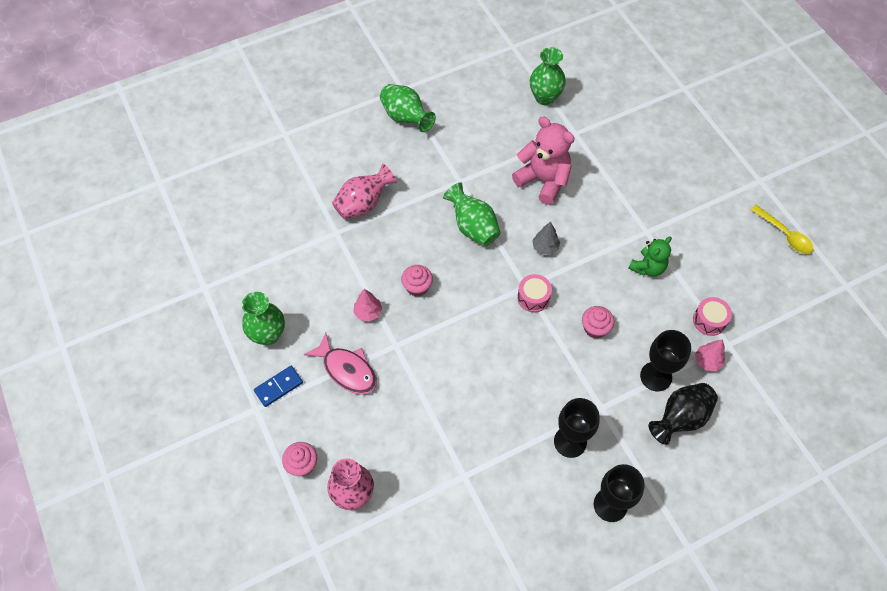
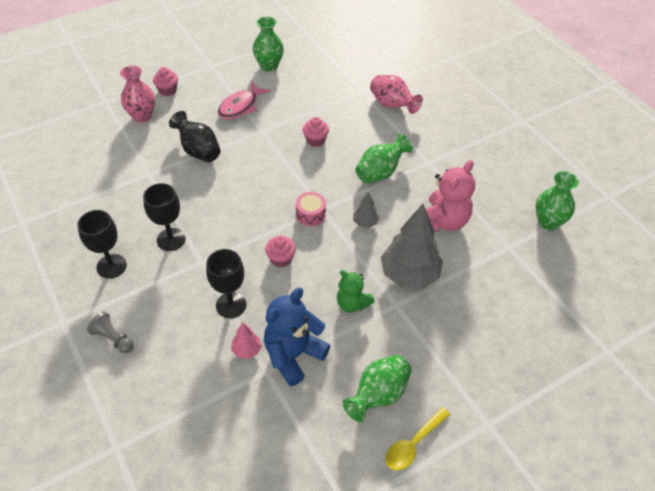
camera: 85 degrees right, 10 degrees down
(278, 387) = (227, 74): blue domino -> none
(368, 312) = (290, 114): pink tree -> none
(406, 118) = (490, 125): green vase -> green vase (378, 395)
(611, 216) = (409, 275): none -> grey tree
(680, 418) = (187, 323): black vase -> black vase (198, 151)
(705, 491) = (113, 338): none -> grey pawn
(709, 320) = (293, 355): pink drum -> blue teddy bear

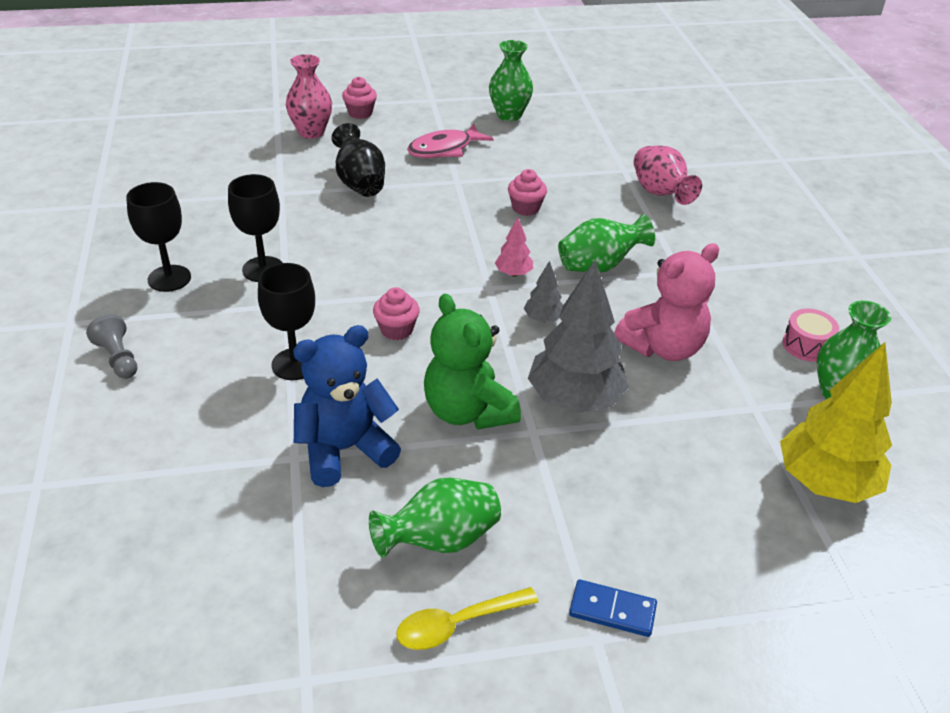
camera: 20 degrees right, 10 degrees down
(247, 350) = (283, 424): pink tree -> pink tree (513, 273)
(311, 214) = (469, 289): pink drum -> pink drum (806, 345)
(352, 303) = (468, 411): green teddy bear -> green teddy bear, size x1.61
(489, 404) = (612, 610): none -> blue domino
(564, 284) = (825, 482): none -> yellow tree

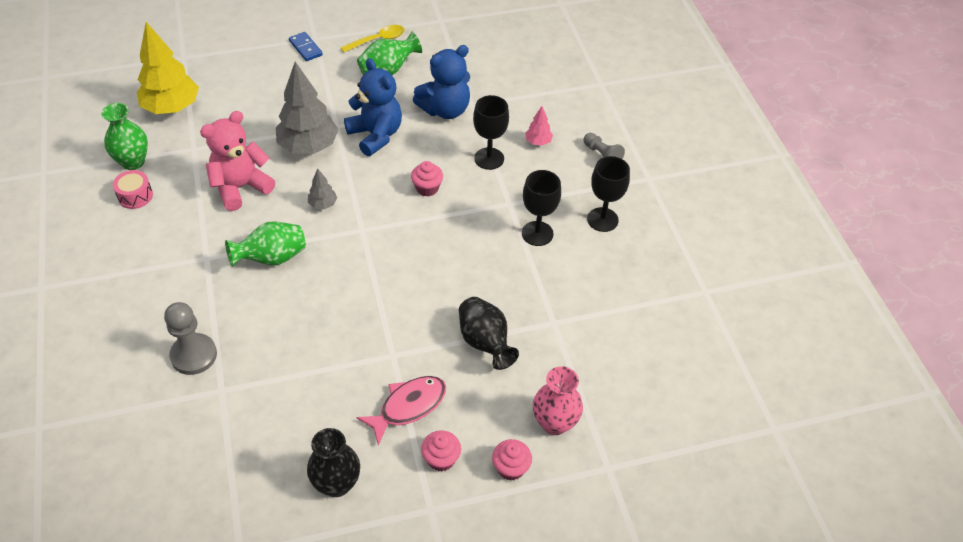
camera: 175 degrees right, 10 degrees up
(468, 411) = (376, 135): green teddy bear -> blue teddy bear
(509, 115) = (337, 484): green vase -> black vase
(513, 273) = (342, 244): pink tree -> pink tree (538, 142)
(525, 208) = (327, 322): pink cupcake -> pink cupcake (441, 459)
(612, 610) = (305, 48): blue domino -> blue domino turned 45 degrees clockwise
(660, 193) = (194, 355): pink vase -> grey pawn

